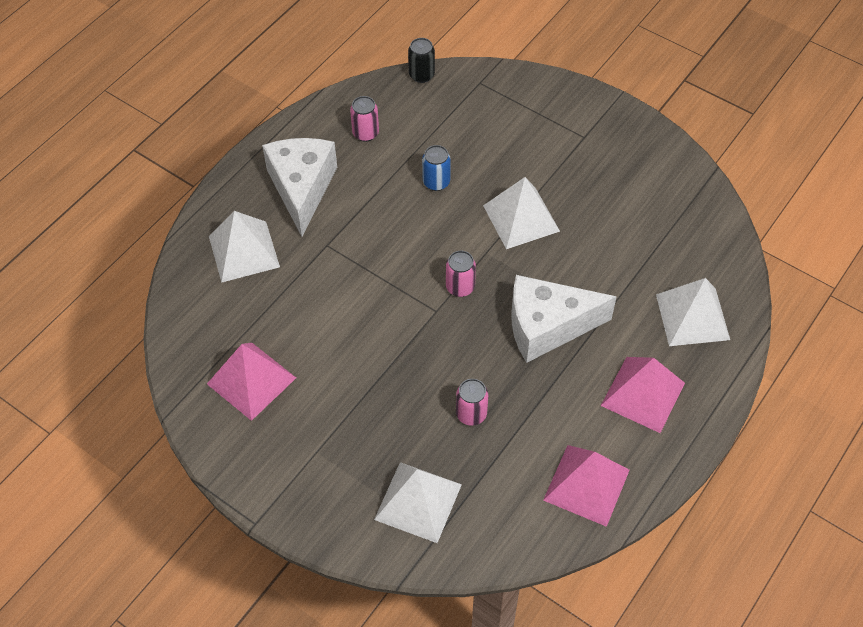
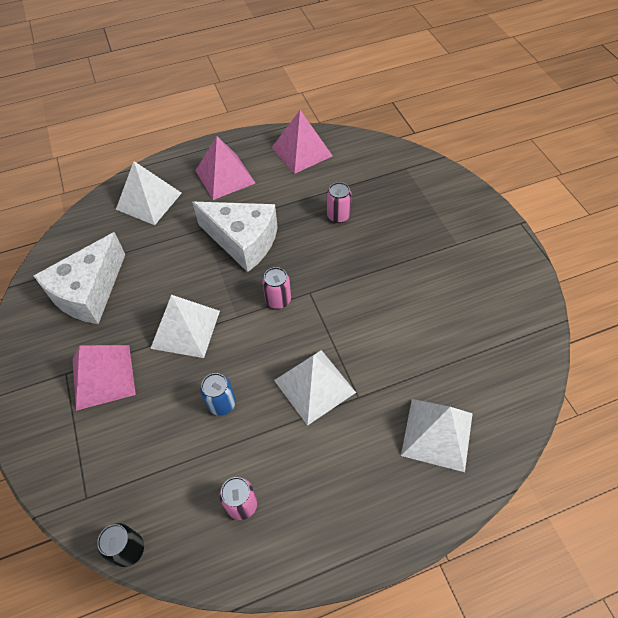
camera: 145 degrees left, 0 degrees up
(251, 380) = (482, 313): pink pyramid -> pink pyramid (103, 376)
(302, 188) = (345, 473): white cheese -> white cheese (89, 292)
(418, 501) = (407, 187): white pyramid -> white pyramid (314, 386)

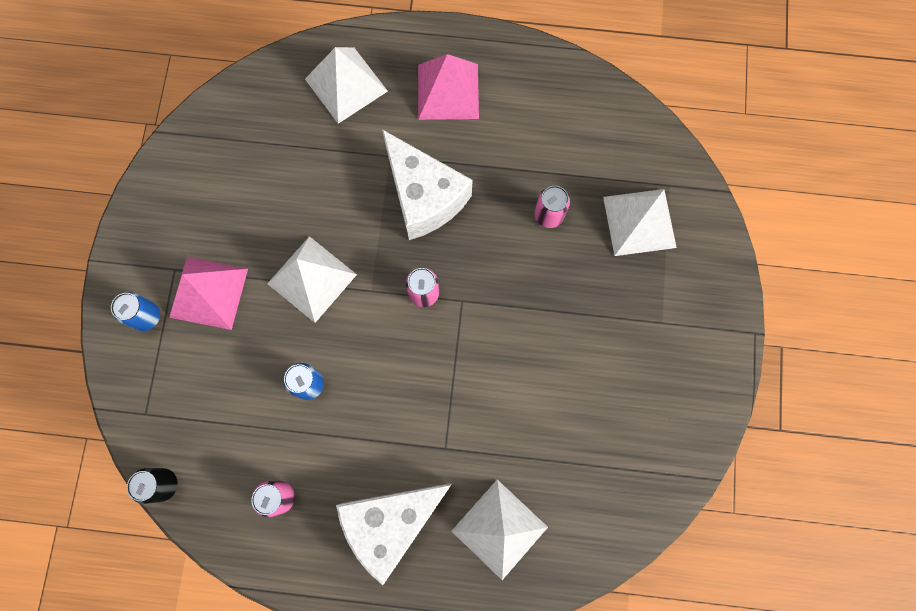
camera: 25 degrees right, 20 degrees up
(55, 419) = (146, 316): none -> blue can
(89, 292) = (233, 181): white cheese -> white cheese (391, 522)
(301, 151) = (557, 97): pink pyramid -> none
(314, 386) = (408, 413): white pyramid -> white pyramid (639, 222)

